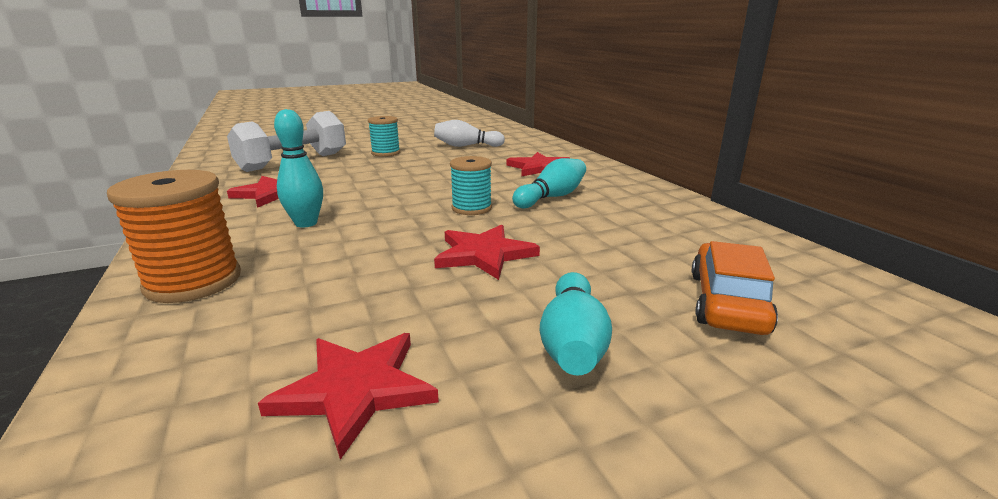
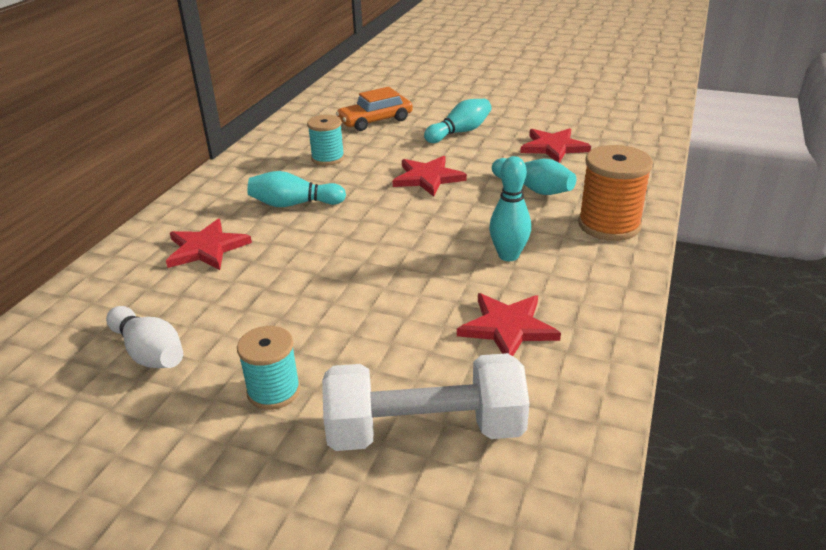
camera: 135 degrees left, 10 degrees up
(330, 291) = (533, 188): none -> turquoise bowling pin
(471, 208) = (369, 218): turquoise spool -> turquoise spool (328, 158)

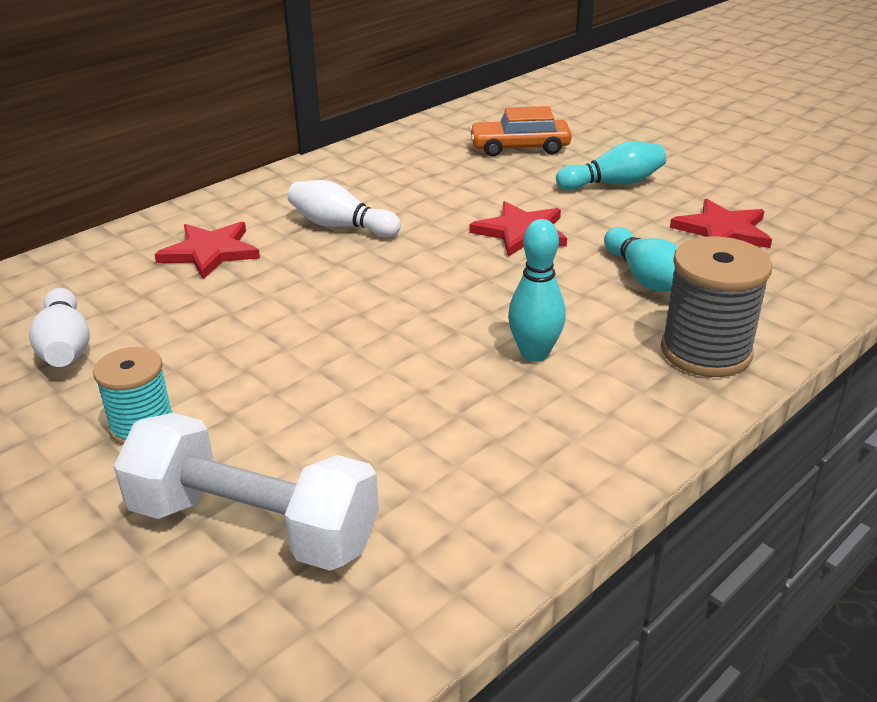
camera: 25 degrees right, 0 degrees up
(294, 204) = (341, 226): turquoise bowling pin -> white bowling pin
(328, 158) = (424, 181): turquoise spool -> none
(507, 327) = (453, 440): red star -> none
(609, 225) = (705, 351): orange spool -> grey spool

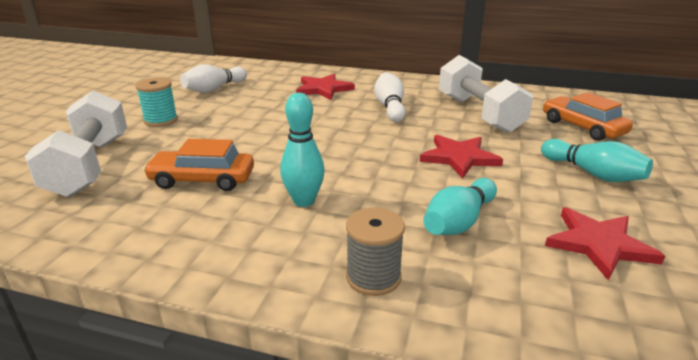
camera: 60 degrees right, 5 degrees down
(411, 418) = (202, 179): none -> orange car
(426, 182) = (478, 113): none -> white dumbbell
(705, 351) = (373, 277): grey spool -> grey spool, size x0.65

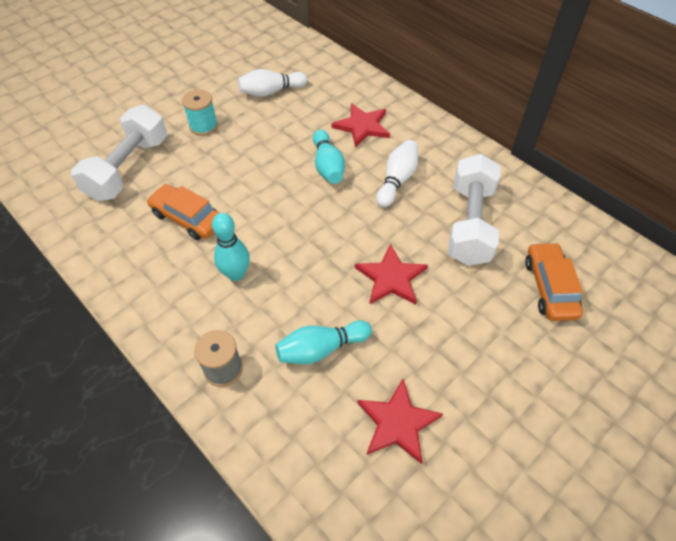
camera: 30 degrees right, 25 degrees up
(593, 173) = (483, 351): turquoise bowling pin -> turquoise bowling pin (327, 166)

